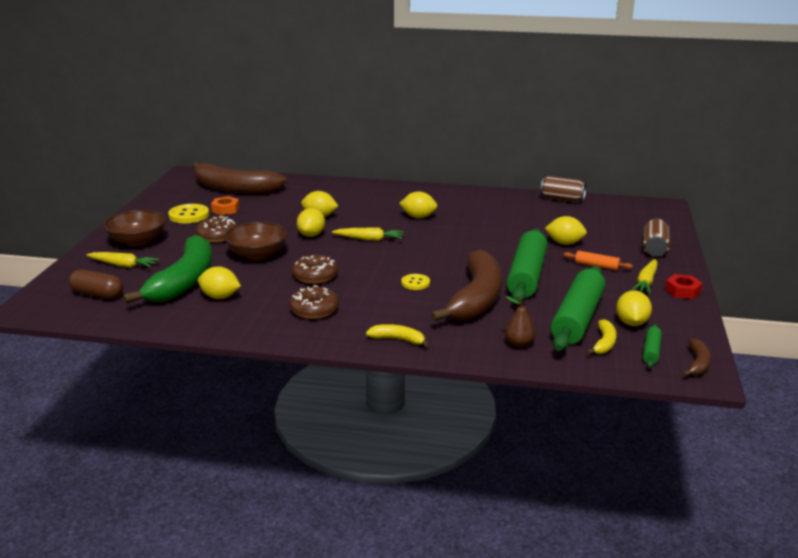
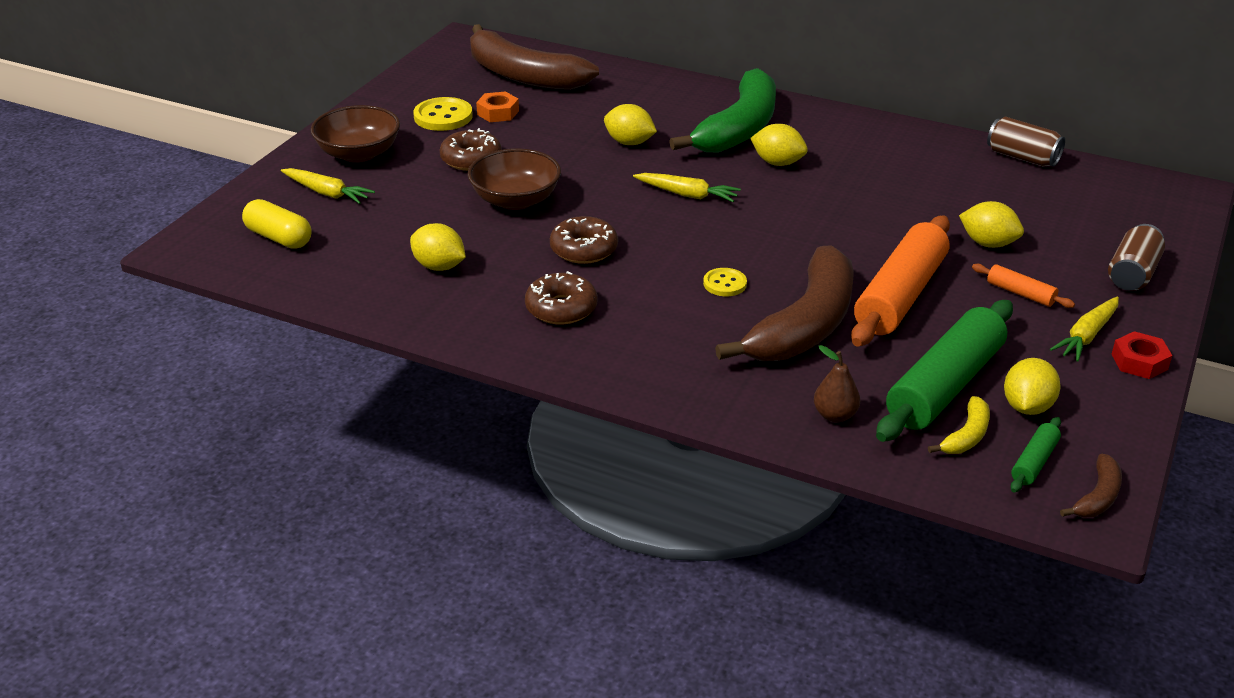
camera: 15 degrees right, 10 degrees up
(97, 294) = (279, 238): brown capsule -> yellow capsule
(184, 281) = (399, 232): green banana -> green banana (738, 128)
(311, 235) = (605, 175): yellow lemon -> none
(398, 340) = (660, 379): yellow banana -> none
(526, 275) = (899, 295): green rolling pin -> orange rolling pin

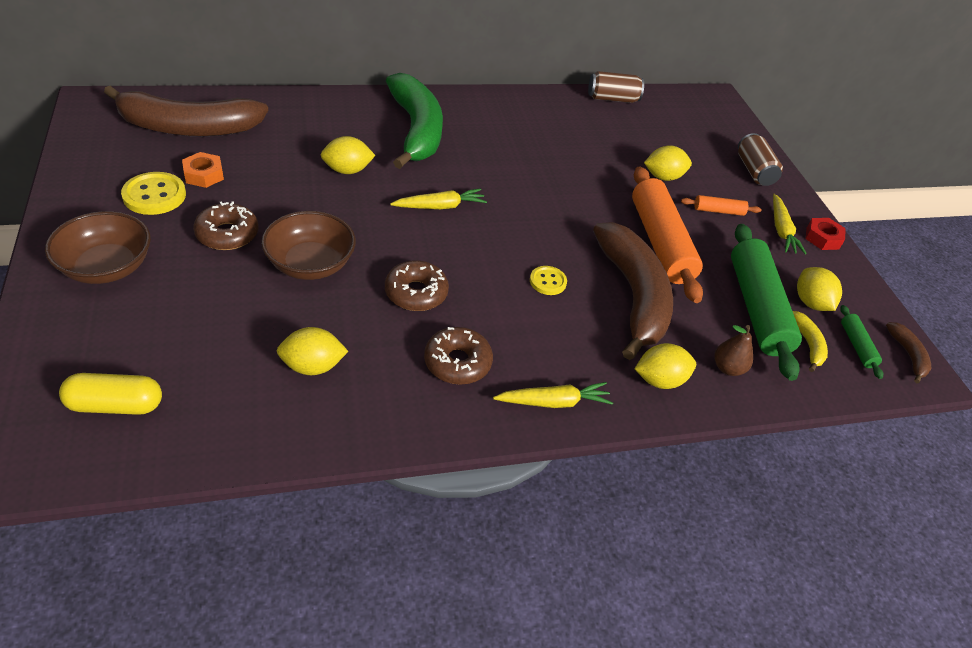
camera: 45 degrees left, 10 degrees up
(327, 193) = (117, 327): yellow carrot -> yellow carrot (554, 402)
(777, 163) = (473, 153): yellow lemon -> yellow lemon (659, 380)

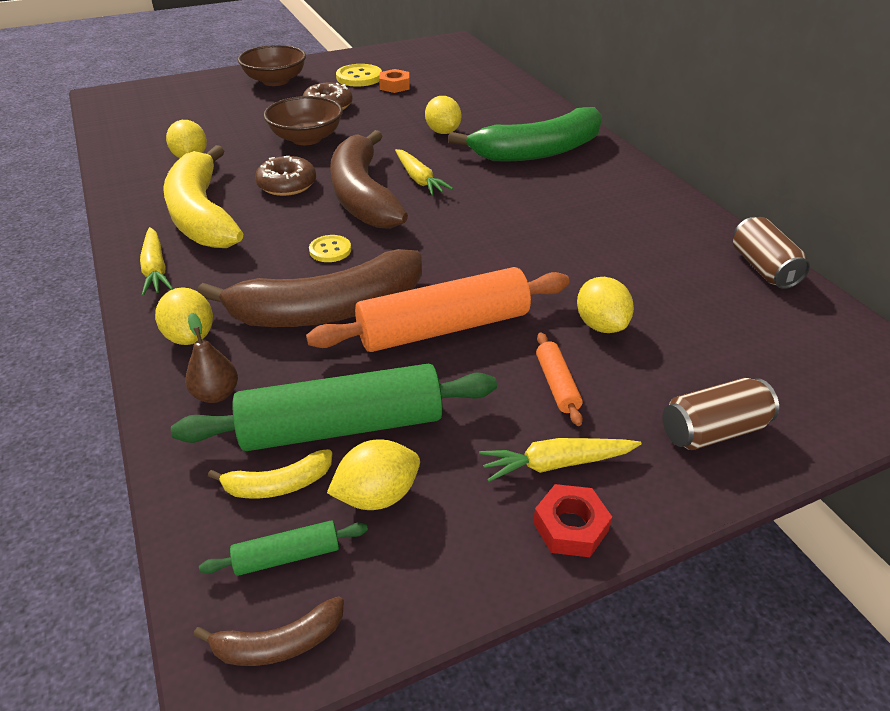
camera: 85 degrees right, 5 degrees down
(115, 405) = (150, 108): yellow capsule -> none
(189, 127) = (451, 71): brown banana -> brown banana (363, 195)
(457, 362) = (202, 214): brown donut -> yellow banana

